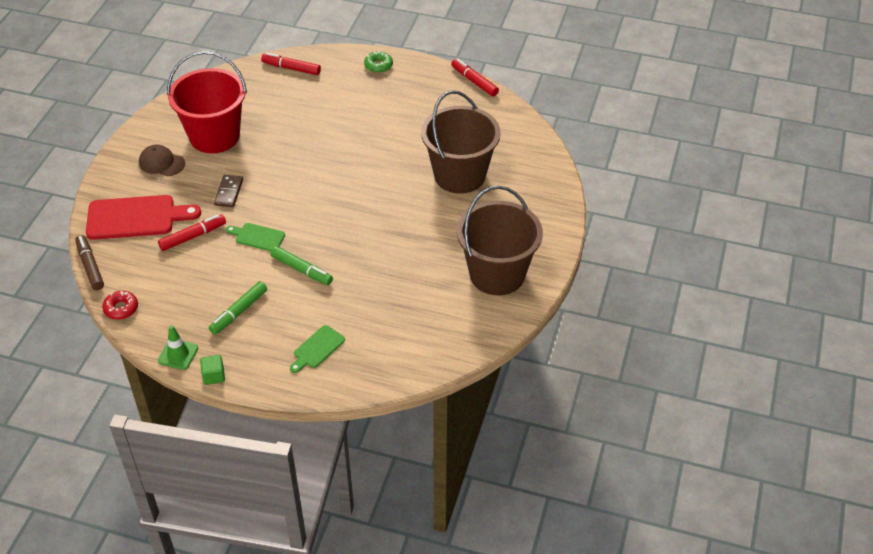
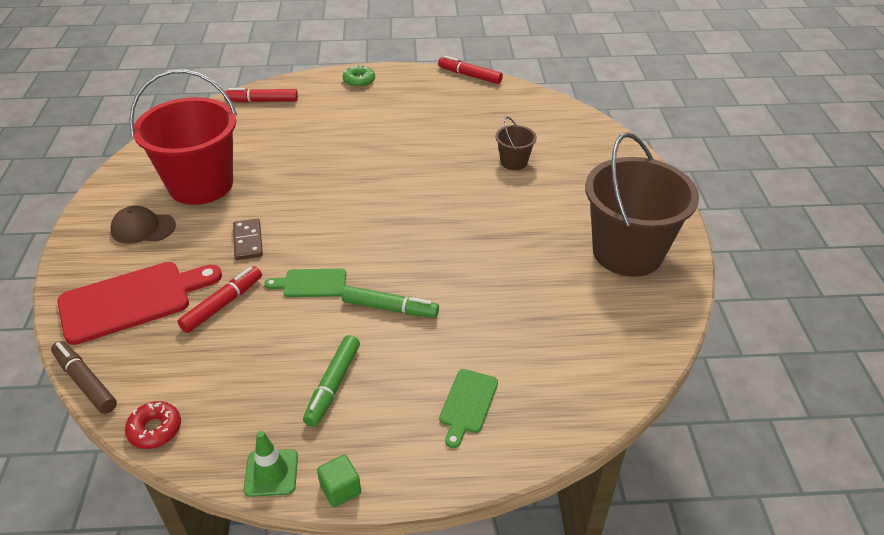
camera: 20 degrees left, 5 degrees down
(460, 175) = (514, 162): brown bucket -> brown bucket, size x0.44

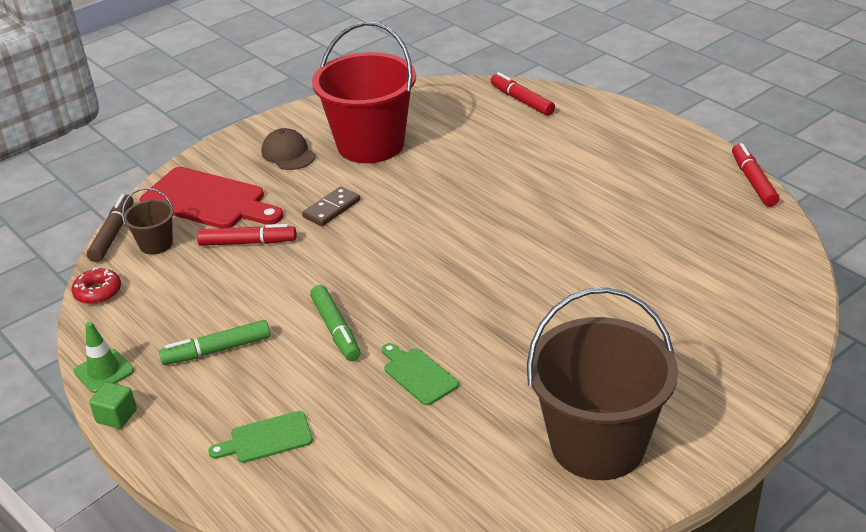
camera: 55 degrees right, 5 degrees down
(311, 283) = (319, 270): green cutting board -> green cutting board (418, 374)
(359, 81) = (633, 127): green donut -> none
(514, 162) = (643, 289): brown bucket -> brown bucket (156, 244)

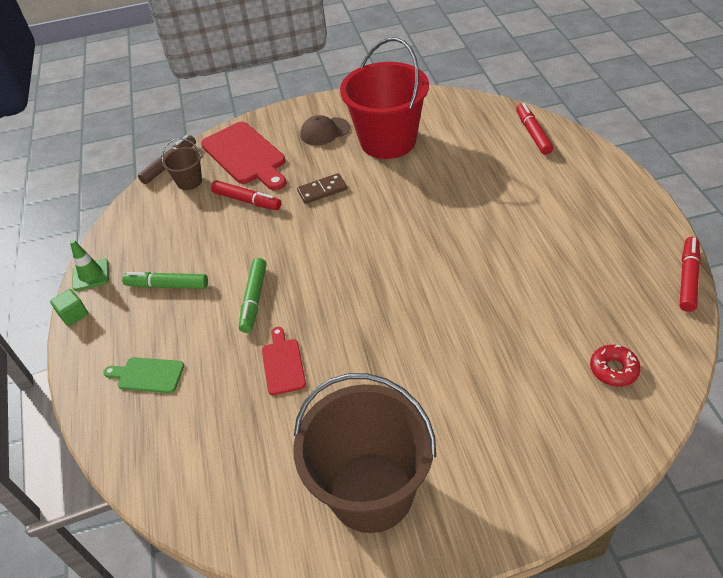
camera: 30 degrees right, 10 degrees up
(98, 292) = (130, 208): red donut -> red donut (613, 369)
(288, 153) = (325, 132): brown cap -> brown cap turned 105 degrees counterclockwise
(418, 374) = (283, 364): green cutting board -> red cutting board

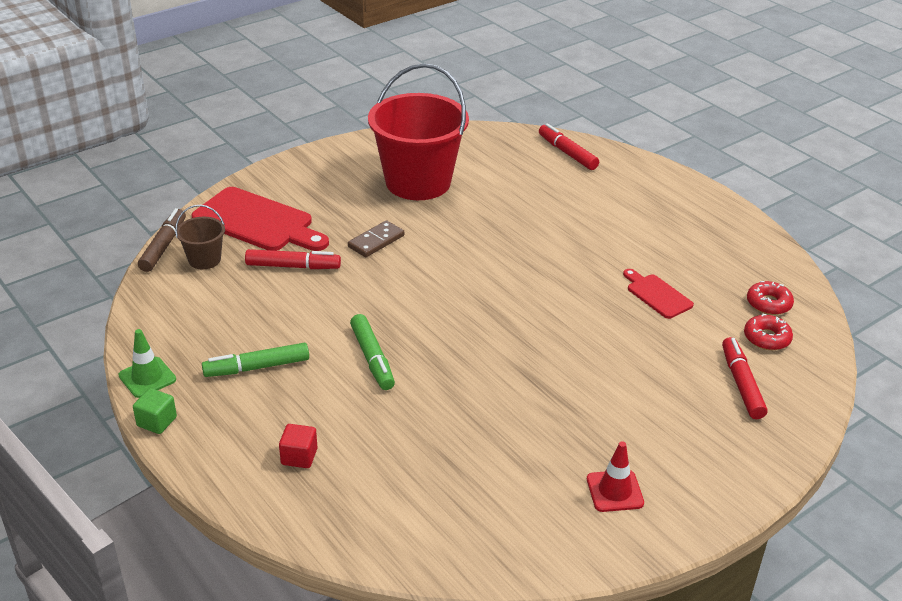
camera: 30 degrees left, 10 degrees down
(147, 375) = (299, 456): green cutting board -> red cube
(283, 364) = (448, 409): red cutting board -> red cutting board (657, 295)
(325, 132) = (338, 183): brown cap -> none
(371, 491) = (614, 491): brown bucket -> red traffic cone
(638, 331) = (768, 303): none -> red donut
(688, 278) = (784, 252): red marker -> red marker (741, 384)

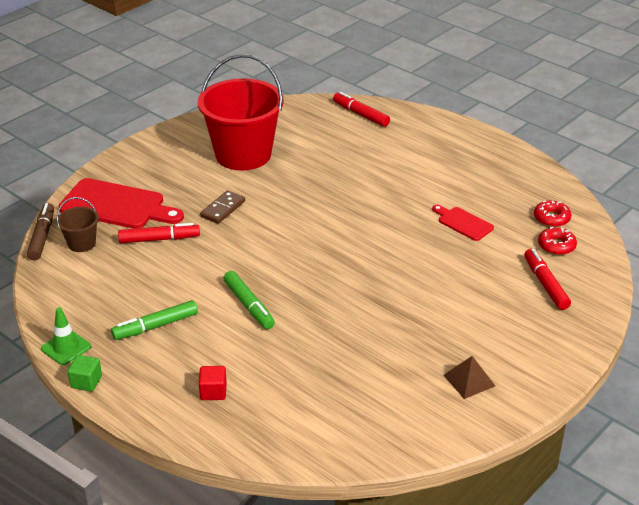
camera: 10 degrees left, 0 degrees up
(614, 491) = (469, 380): red traffic cone -> brown pyramid

